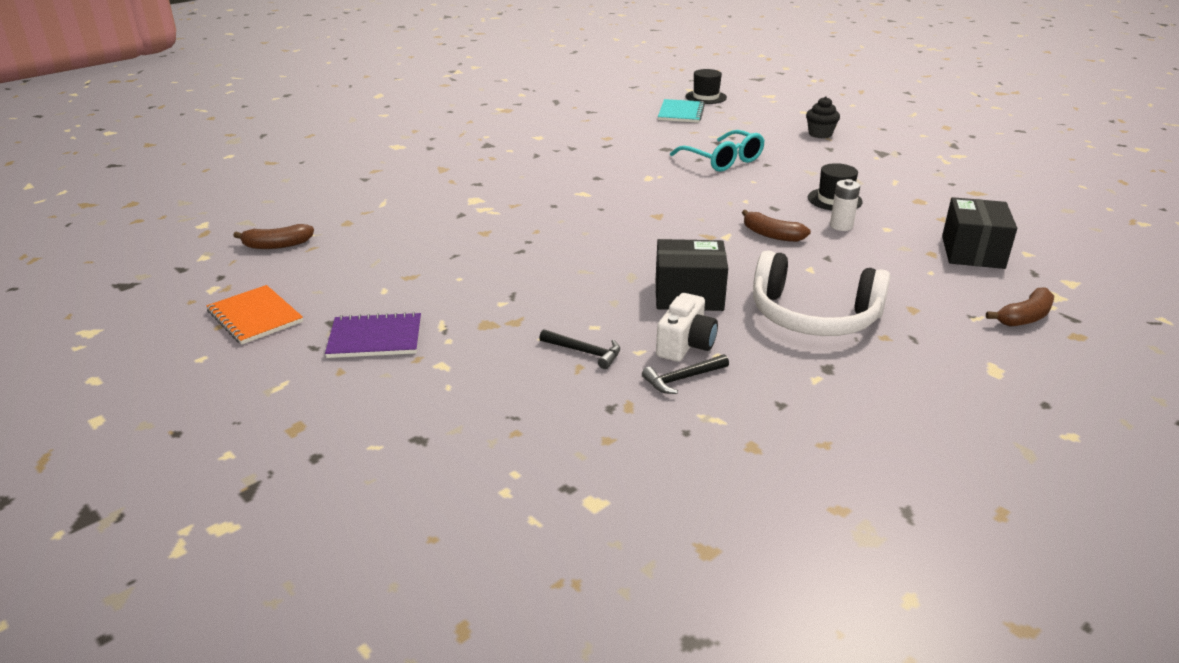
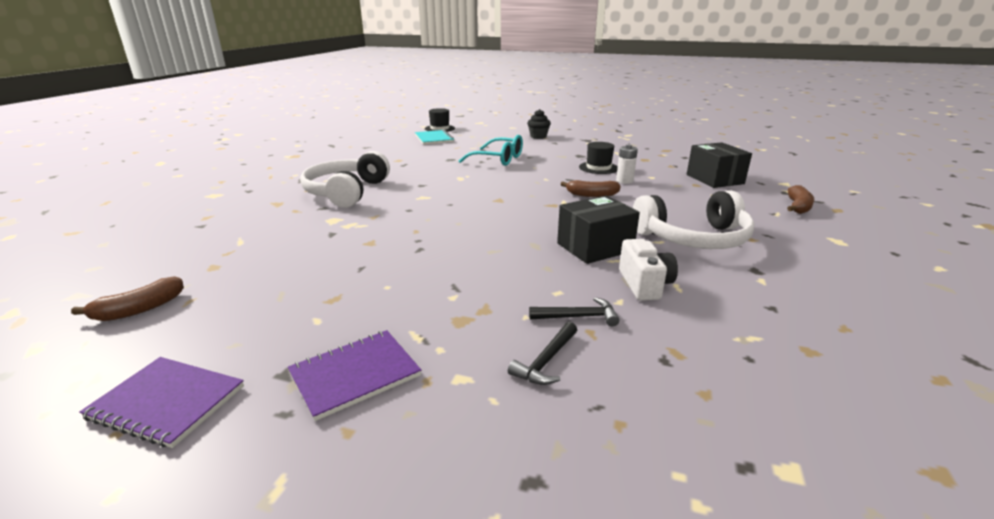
camera: 30 degrees left, 5 degrees down
(255, 316) = (167, 402): orange notebook -> purple notebook
(515, 170) = (347, 192): none -> white headphones
(682, 379) = (681, 312): black hammer -> black hammer (546, 361)

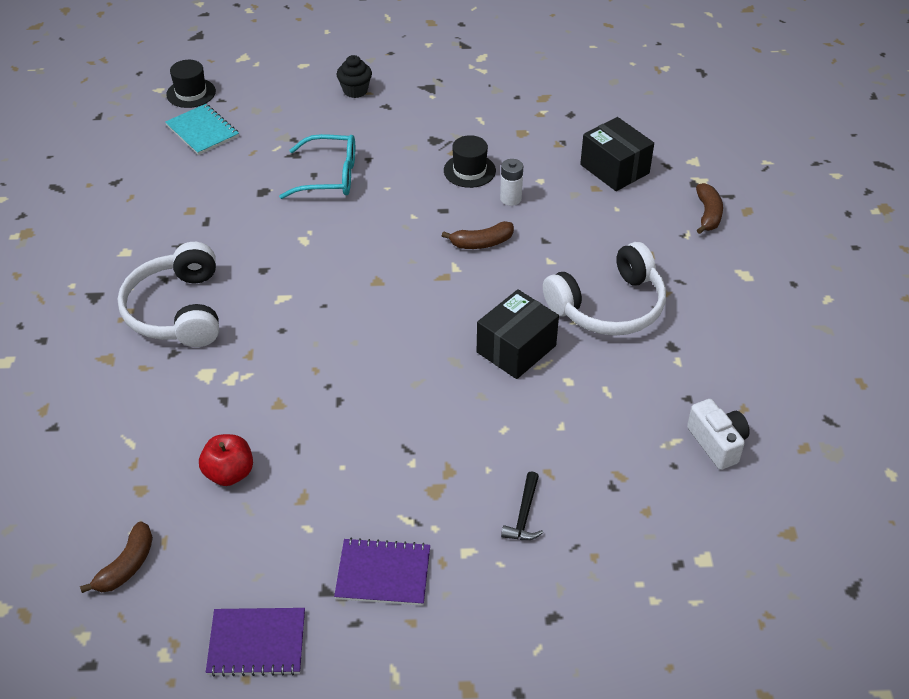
camera: 20 degrees left, 20 degrees up
(290, 271) = (229, 473): none -> red apple
(355, 374) = (383, 573): purple notebook -> purple notebook turned 60 degrees clockwise
(578, 317) = (532, 457): black hammer -> none
(644, 284) = (577, 396): white camera -> white camera (717, 443)

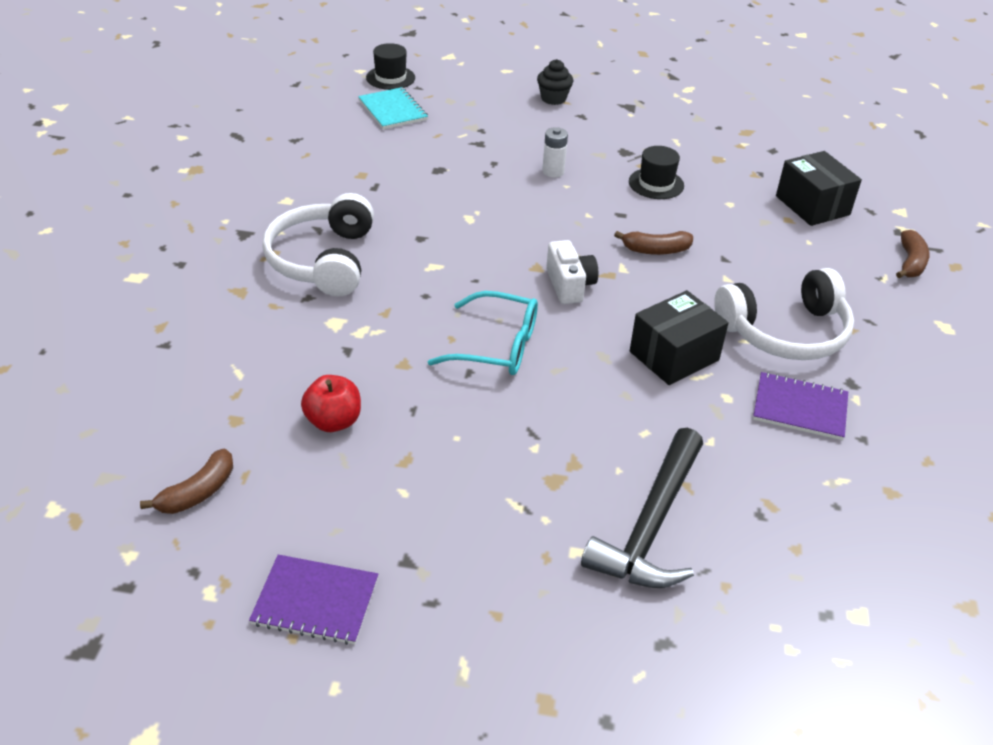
camera: 10 degrees right, 5 degrees down
(328, 176) = (508, 167): turquoise glasses -> turquoise glasses (495, 346)
(383, 573) = (476, 556): purple notebook -> purple notebook (800, 408)
(510, 199) = (695, 215): white battery -> white battery (553, 171)
(524, 515) = (651, 525): black hammer -> black hammer, size x2.19
(717, 443) = (891, 492): white camera -> white camera (569, 285)

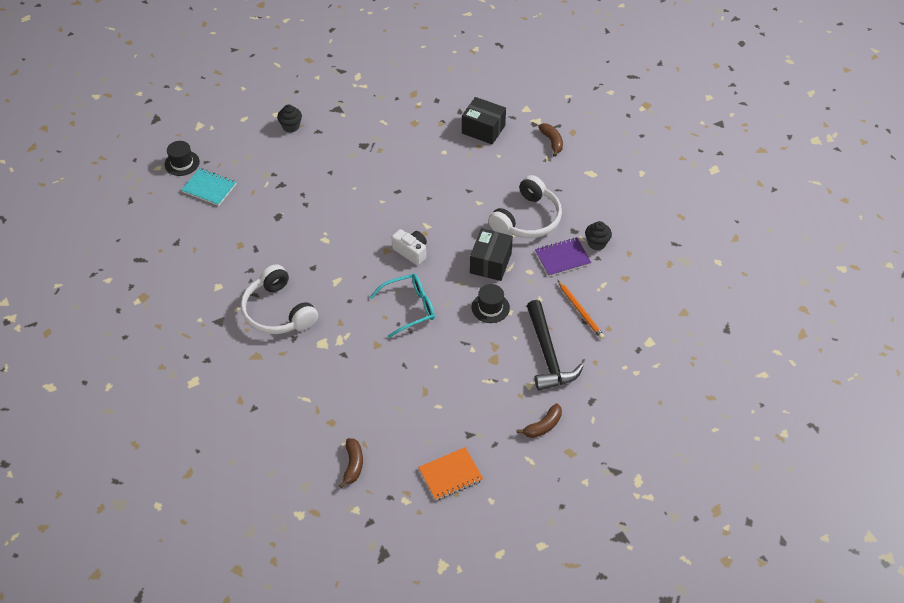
camera: 35 degrees left, 10 degrees up
(315, 601) = (450, 474): purple notebook -> orange notebook
(333, 421) = (375, 394): red apple -> none
(553, 171) = (339, 182): white battery -> none
(656, 184) = (397, 159): black hat -> black hat (490, 307)
(656, 250) = (433, 204): brown banana -> brown banana (543, 426)
(766, 495) = (580, 311): none -> orange pencil
(878, 418) = (596, 243): none -> black cupcake

